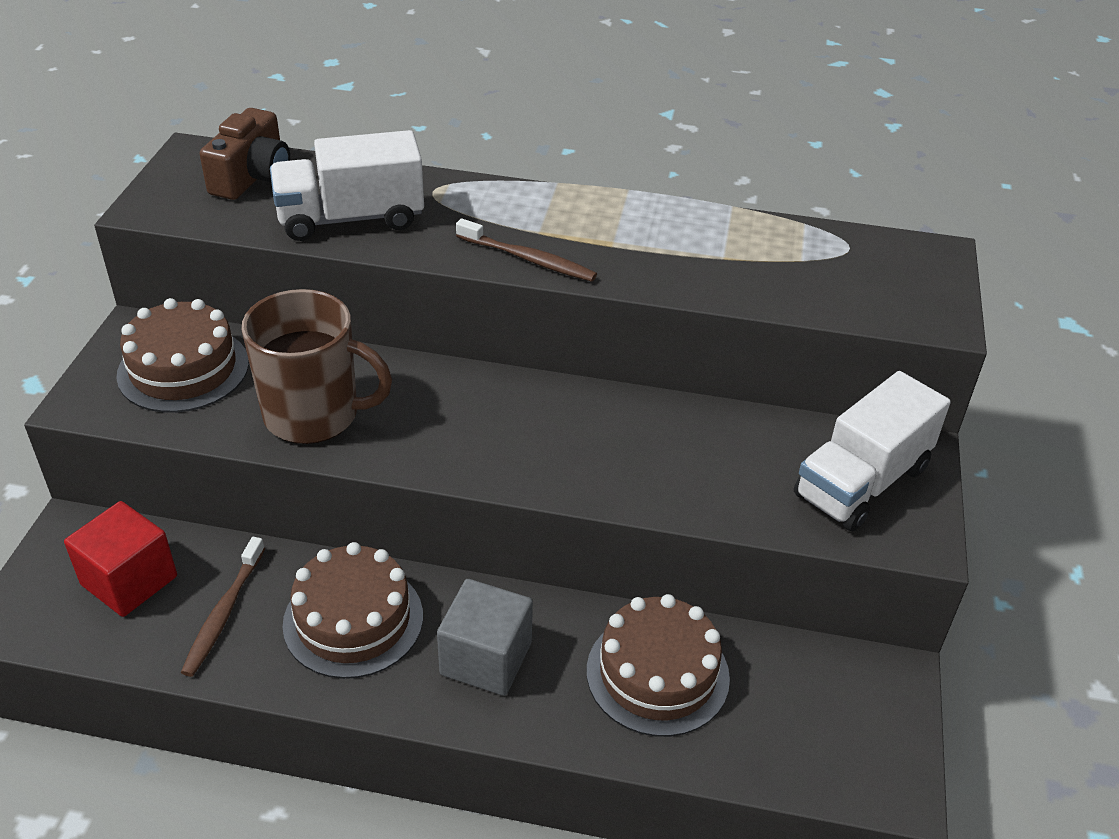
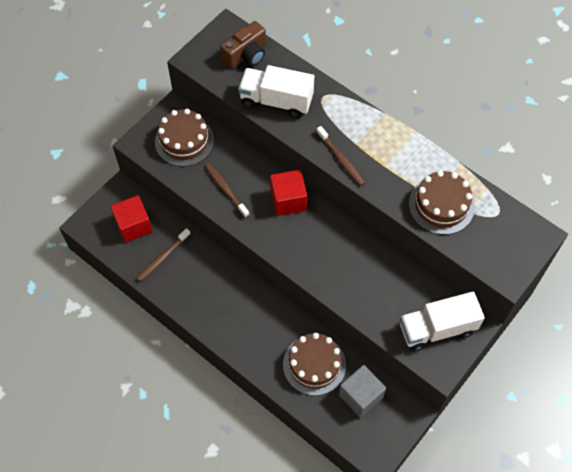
camera: 30 degrees right, 20 degrees up
(314, 414) = (226, 190): brown mug -> brown toothbrush
(353, 620) = (209, 284): brown cake -> brown cake (441, 205)
(449, 390) = (288, 200): none -> red cube
(486, 658) = (251, 325): grey cube -> grey cube (360, 396)

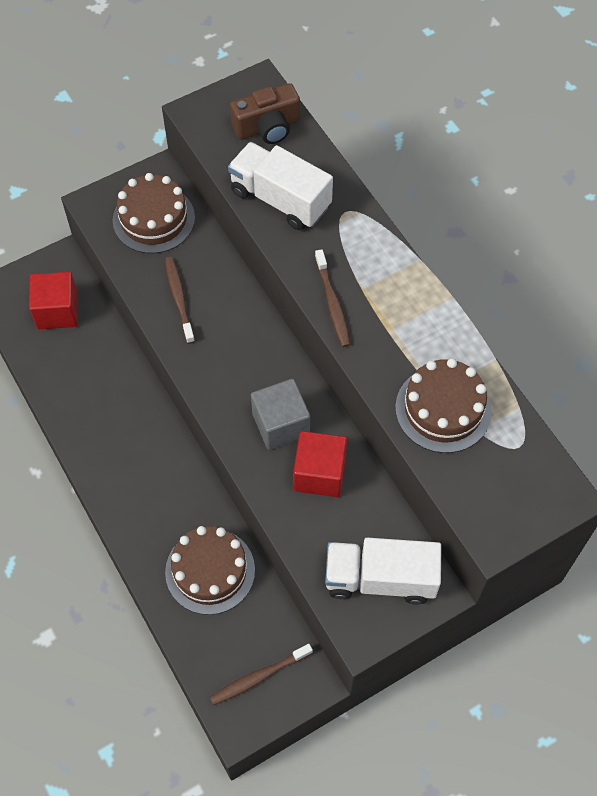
camera: 20 degrees right, 0 degrees up
(162, 257) = (76, 364): brown toothbrush -> brown toothbrush (259, 677)
(288, 200) = (254, 339): red cube -> red cube (319, 473)
(360, 396) = (253, 634): grey cube -> grey cube (281, 424)

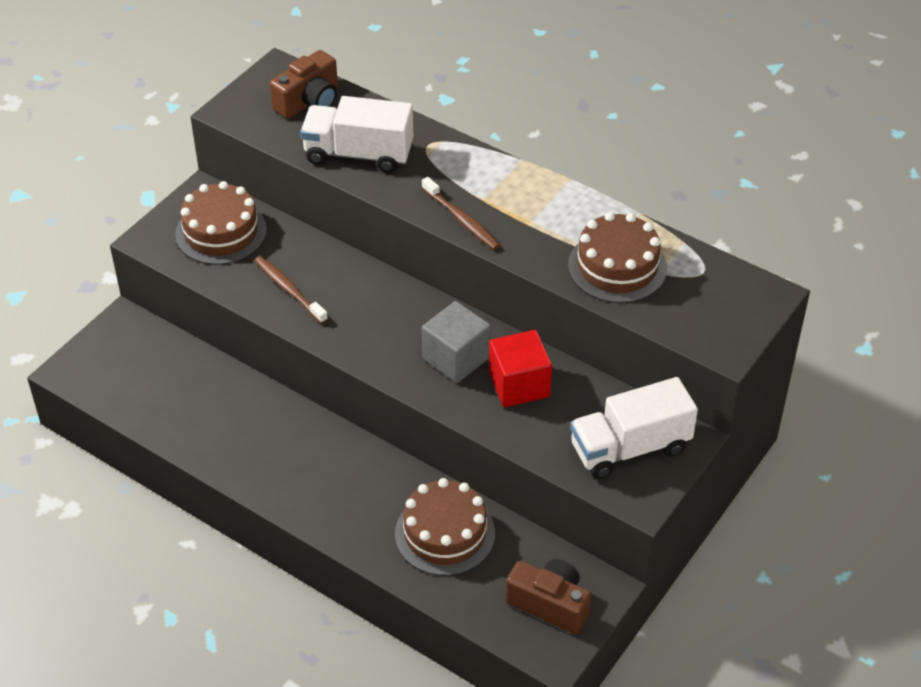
camera: 25 degrees left, 15 degrees down
(57, 311) = (146, 367): red cube -> none
(259, 677) = (550, 604): brown toothbrush -> brown camera

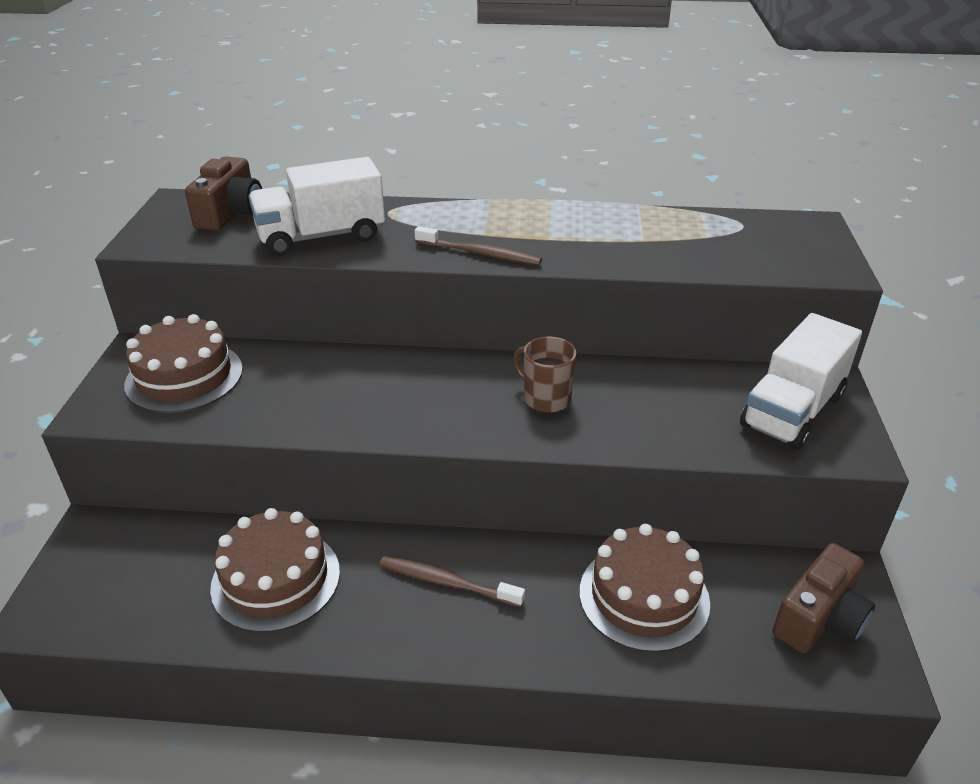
camera: 30 degrees left, 10 degrees down
(289, 290) = (307, 402): brown toothbrush -> brown toothbrush (448, 582)
(456, 358) = (545, 398): grey cube -> brown mug
(519, 385) = (631, 398): red cube -> none
(550, 604) = (819, 619): brown camera -> brown camera turned 135 degrees clockwise
(617, 267) = (667, 243): brown cake -> brown cake (276, 579)

